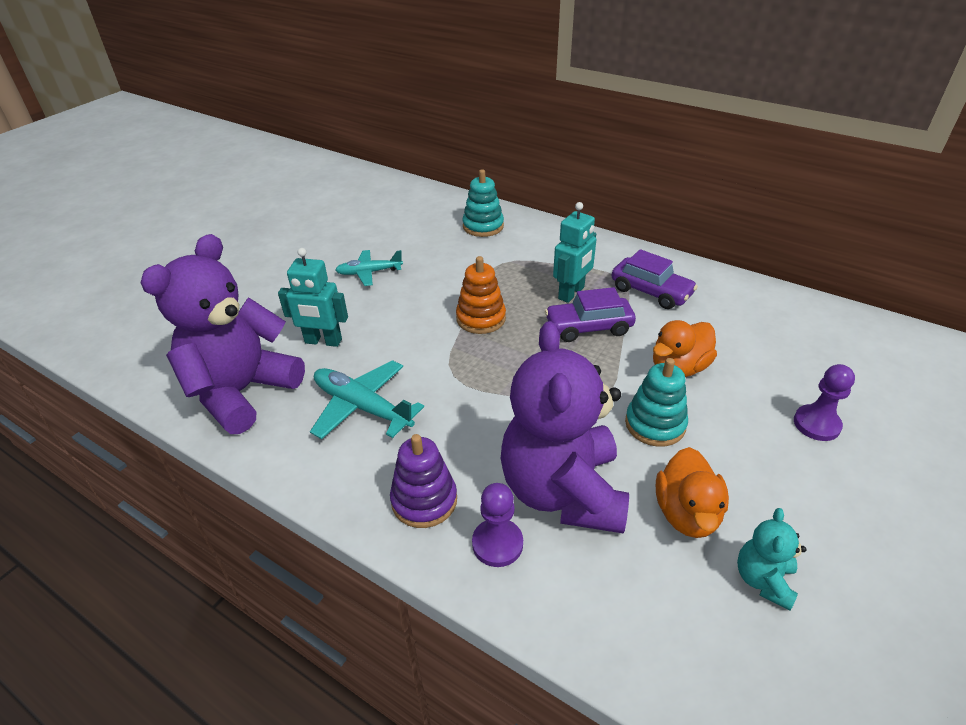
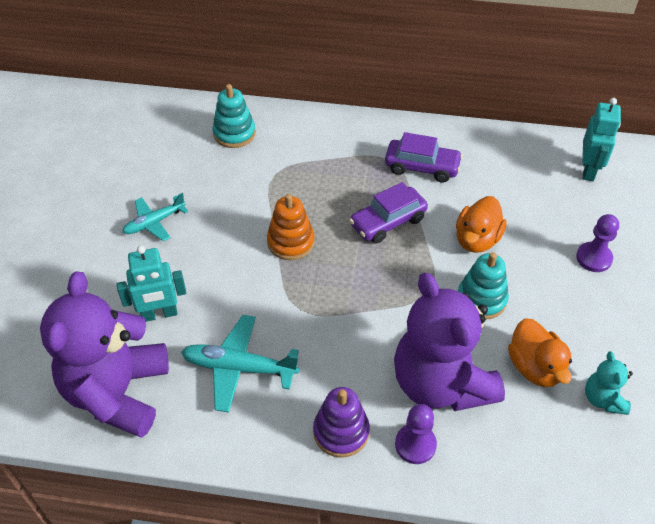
camera: 25 degrees left, 10 degrees up
(571, 293) = (356, 189): turquoise robot -> turquoise robot (588, 170)

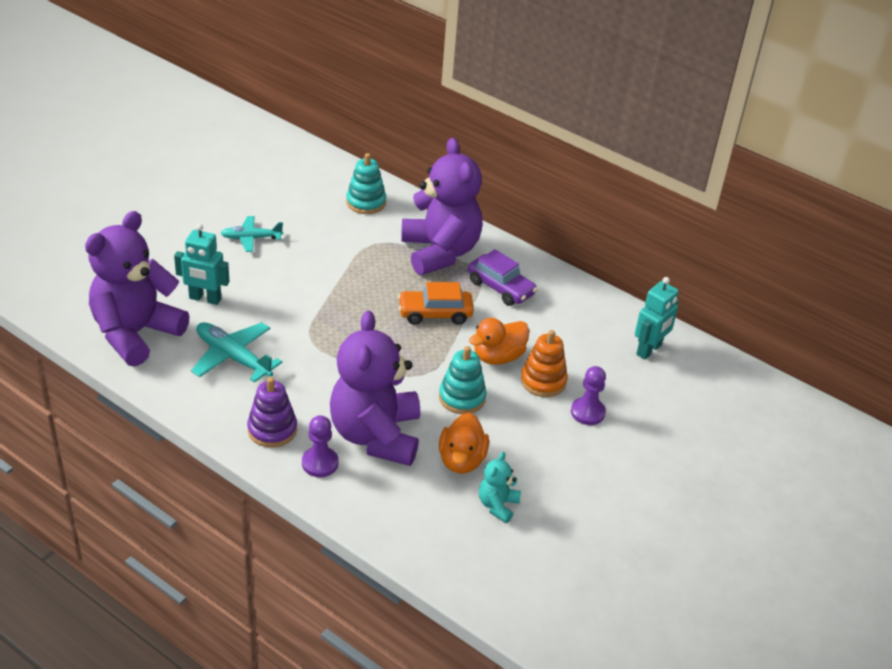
camera: 25 degrees right, 10 degrees down
(290, 242) = (344, 294): orange stacking toy -> orange stacking toy (543, 381)
(341, 155) = (440, 252): none -> purple teddy bear
(388, 222) = (435, 314): purple car -> orange car

